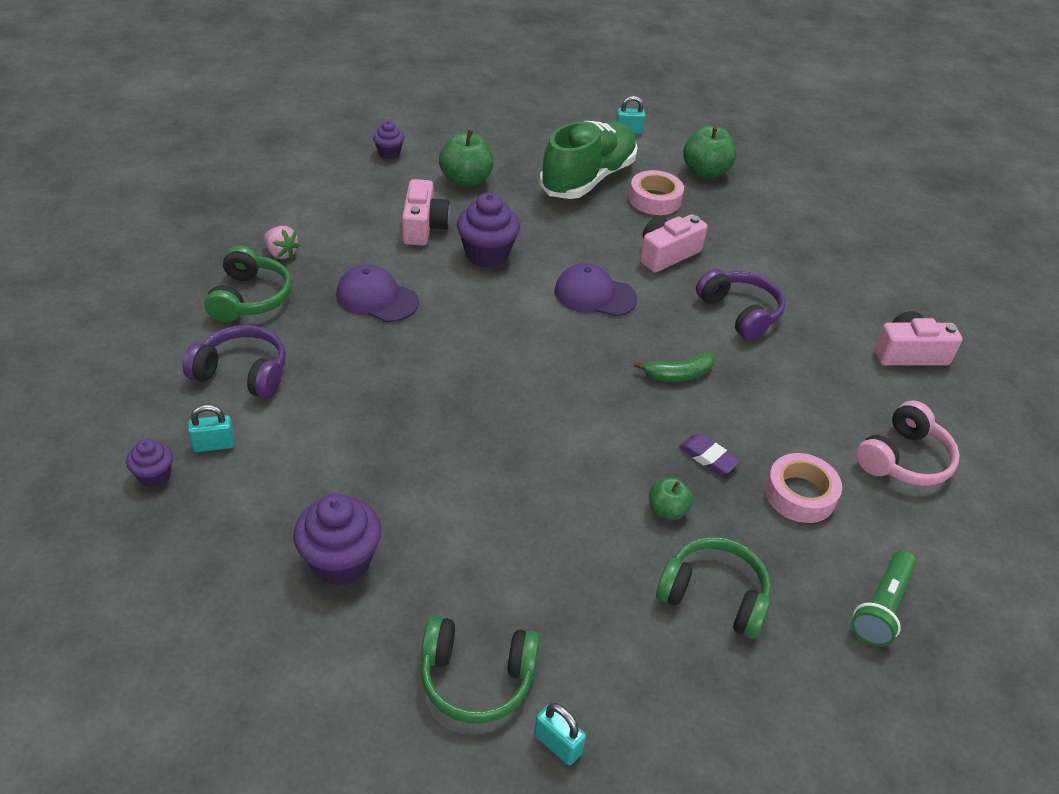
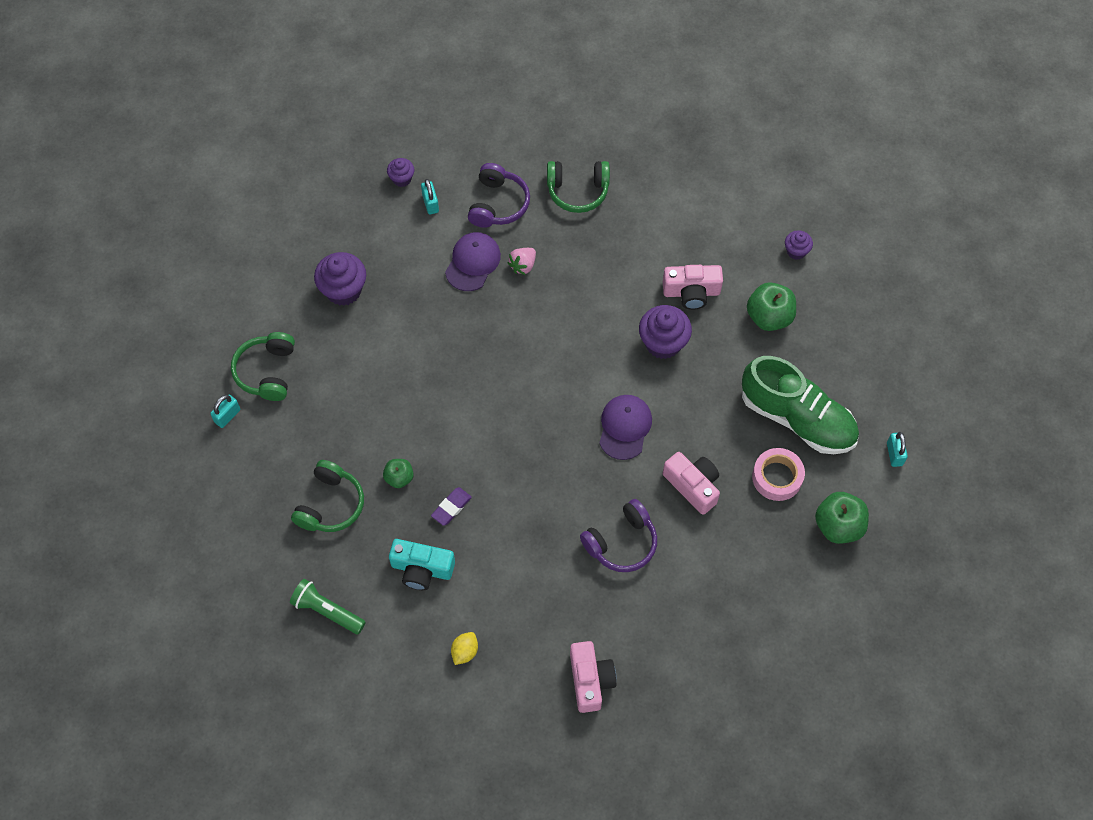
camera: 90 degrees right, 20 degrees up
(281, 253) = (634, 199): pink strawberry -> pink strawberry (523, 265)
(377, 298) = (592, 272): purple cap -> purple cap (473, 262)
(678, 374) = (537, 490): green banana -> none
(800, 494) = (422, 569): pink tape -> turquoise camera
(903, 459) = (465, 651): pink headphones -> yellow lemon

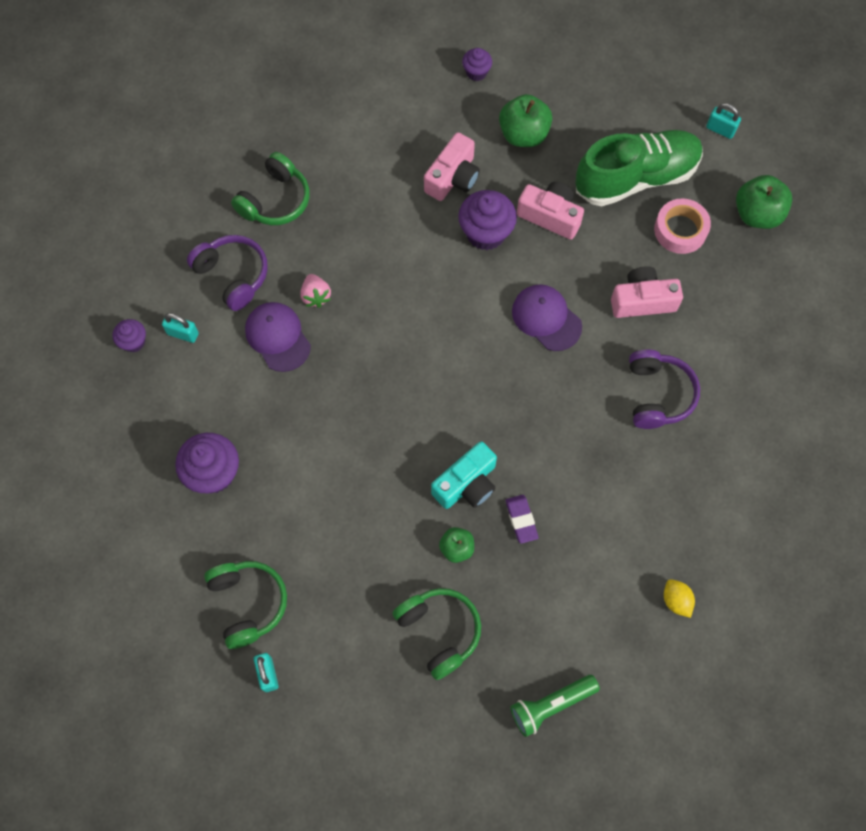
camera: 55 degrees left, 5 degrees up
(267, 372) = (247, 603): green headphones -> green headphones turned 150 degrees counterclockwise
(422, 569) = (566, 587): turquoise camera -> turquoise camera (467, 484)
(590, 680) = (773, 507): pink camera -> pink camera (550, 216)

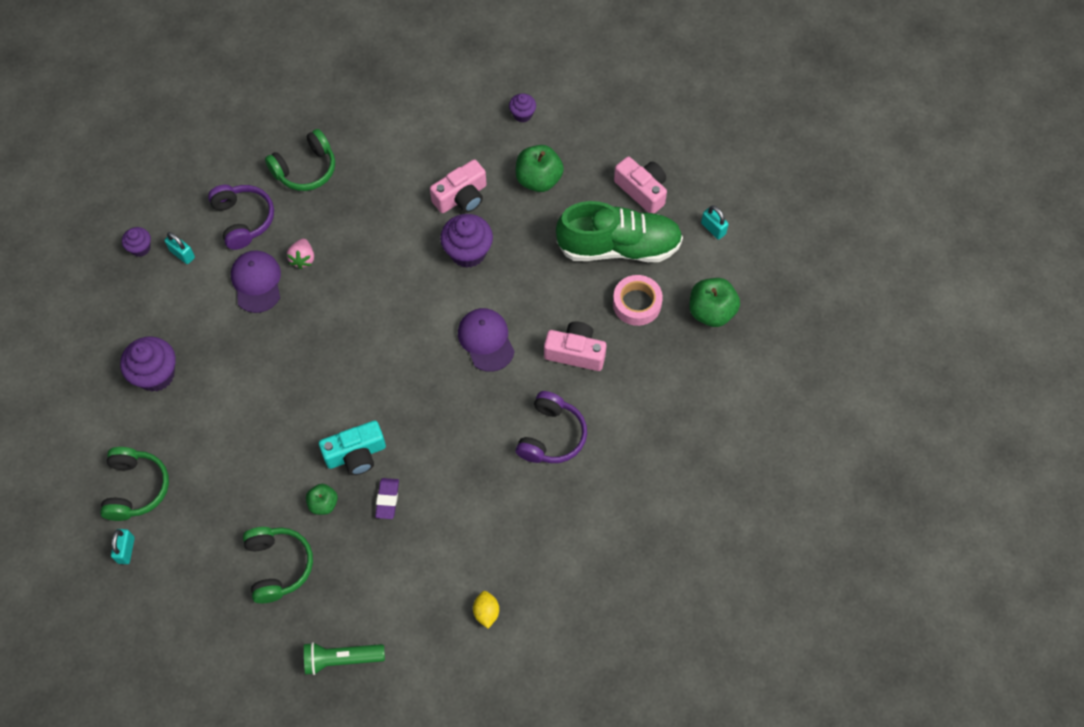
camera: 20 degrees right, 5 degrees down
(550, 216) = (529, 255): pink camera -> pink camera (642, 190)

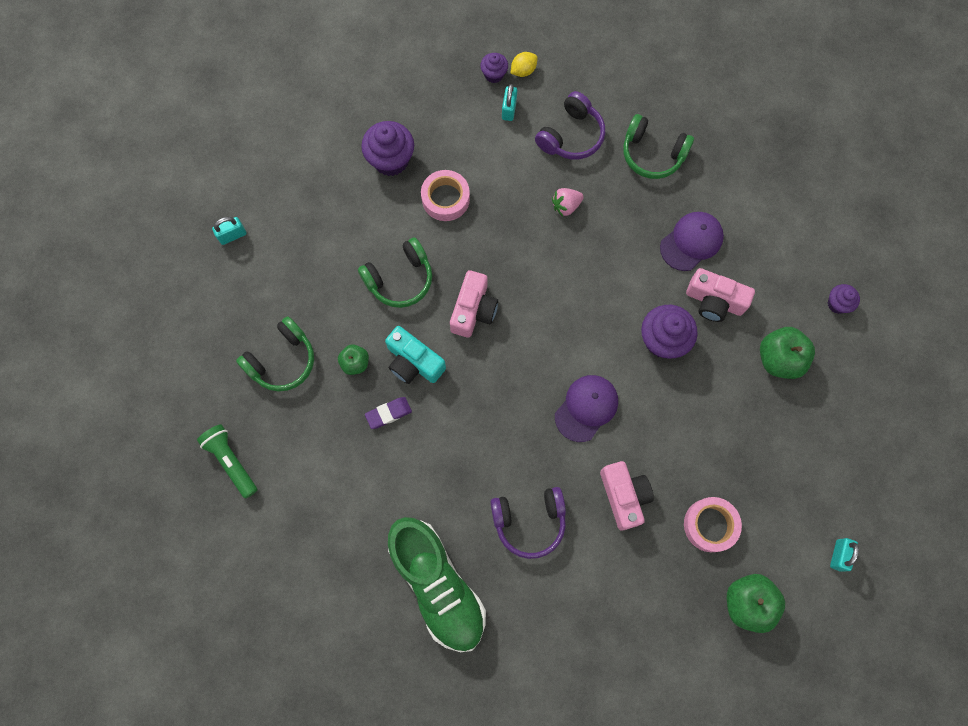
camera: 60 degrees right, 10 degrees up
(136, 488) = (287, 209): green headphones -> green headphones (400, 279)
(226, 349) = (445, 199): none -> pink tape
(257, 282) = (520, 183): purple cap -> purple cap (691, 242)
(486, 612) = (334, 559): yellow lemon -> yellow lemon (523, 71)
(619, 247) = (758, 474): green shoe -> green shoe (438, 585)
(642, 190) = (833, 462): pink camera -> pink camera (473, 310)

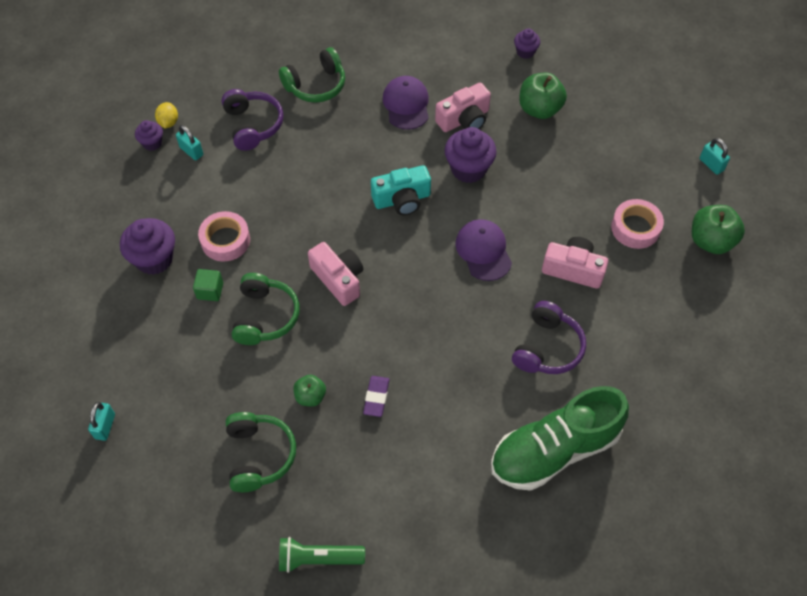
camera: 55 degrees left, 15 degrees down
(393, 222) = (210, 291): none -> green cube
(414, 362) = (347, 350): turquoise camera -> turquoise camera (402, 199)
(438, 585) = (554, 450): green shoe -> green shoe turned 150 degrees clockwise
(566, 206) = (307, 163): pink strawberry -> none

